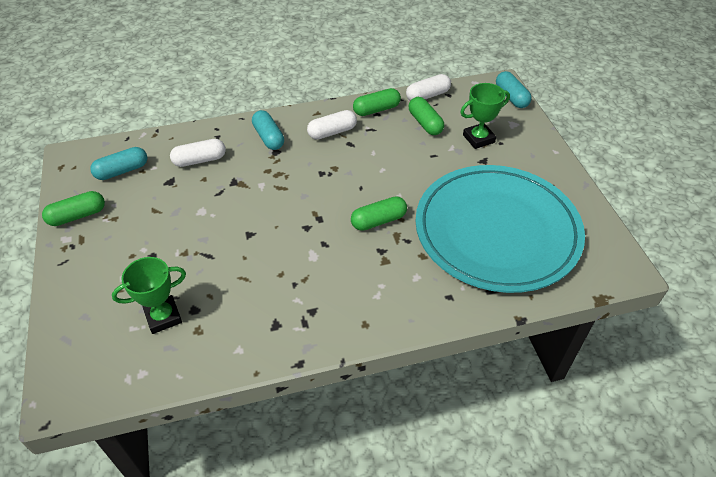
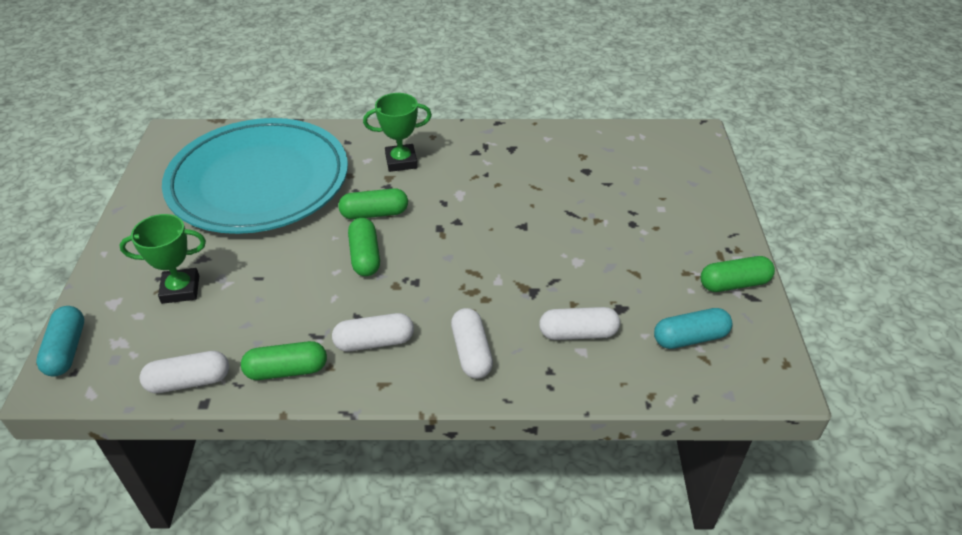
camera: 165 degrees left, 5 degrees down
(163, 317) = (615, 170): green trophy -> green trophy (401, 161)
(269, 137) = (471, 352): turquoise capsule -> white capsule
(425, 123) = (232, 329): green capsule -> green capsule (365, 256)

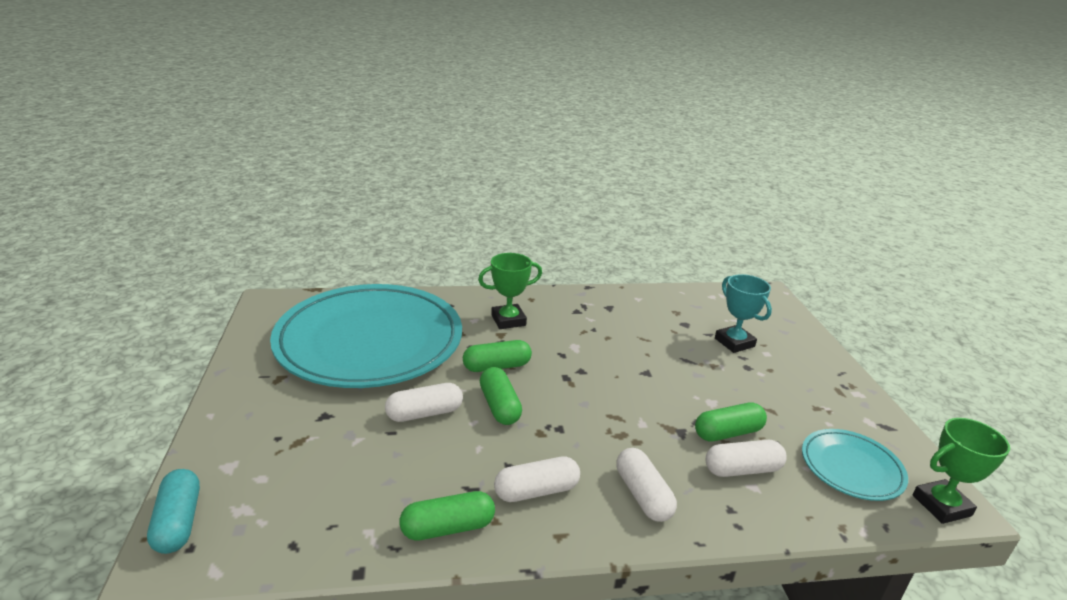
camera: 10 degrees left, 15 degrees down
(180, 289) = (306, 448): green trophy -> green trophy (941, 505)
(189, 381) = (335, 548): white capsule -> white capsule (424, 413)
(631, 194) = (734, 342): none -> turquoise trophy
(690, 338) = (851, 468): turquoise capsule -> turquoise plate
(734, 284) = (865, 416): green capsule -> green capsule (728, 433)

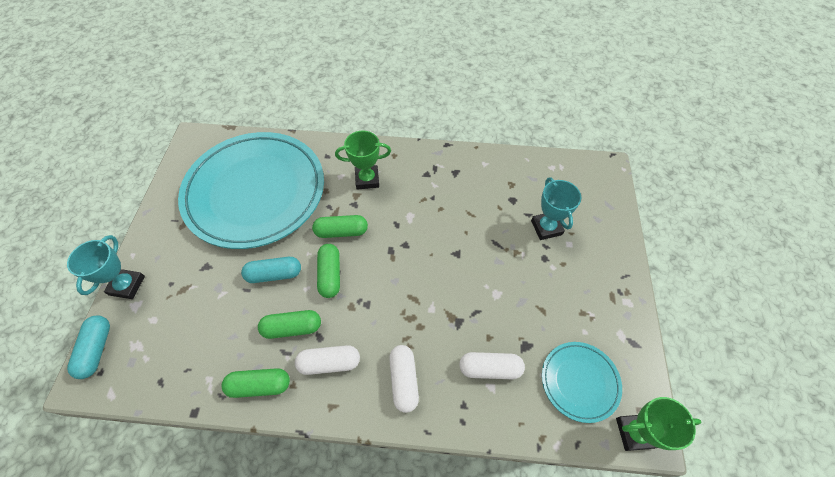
camera: 15 degrees right, 30 degrees up
(210, 446) = (127, 285): none -> turquoise trophy
(424, 413) = (274, 274): white capsule -> turquoise capsule
(728, 433) = (495, 329): green capsule -> green capsule (292, 328)

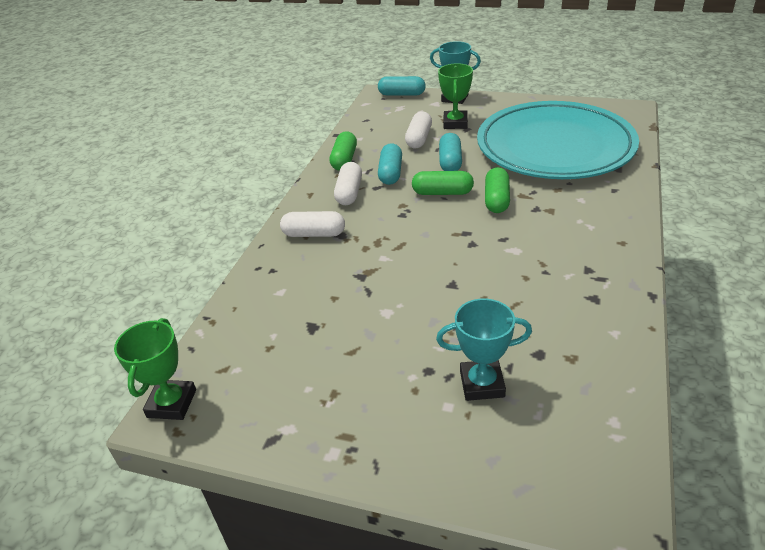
camera: 105 degrees right, 20 degrees down
(292, 328) = (390, 173): green capsule -> turquoise capsule
(367, 179) = (576, 219): green trophy -> green trophy (455, 123)
(490, 368) = (299, 293): white capsule -> white capsule (419, 139)
(579, 382) = (250, 366): turquoise plate -> none

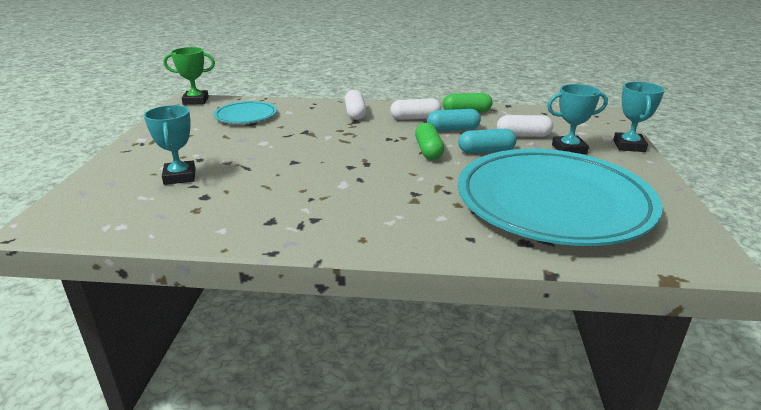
camera: 75 degrees right, 10 degrees down
(278, 334) = (246, 116): none -> turquoise plate
(402, 94) = (612, 122): turquoise capsule -> none
(455, 123) = (569, 149): green trophy -> turquoise trophy
(496, 199) = (425, 174): green capsule -> none

